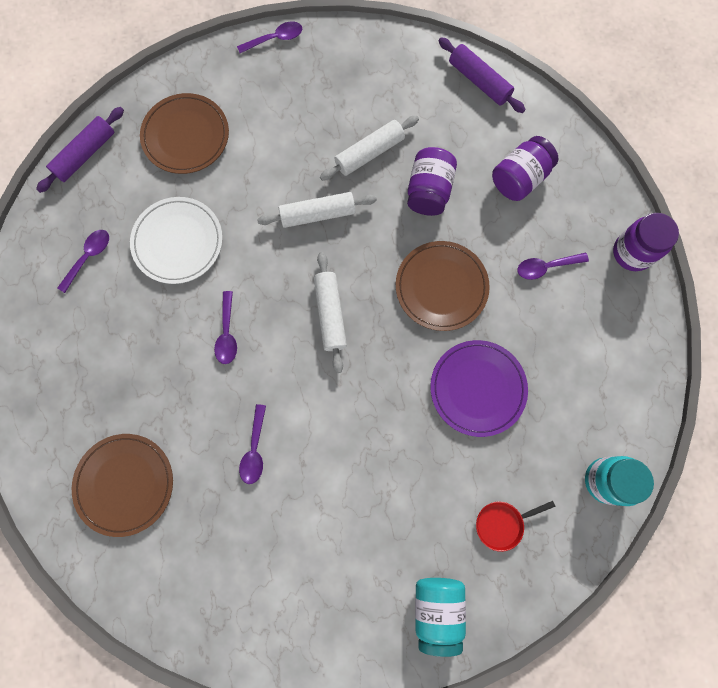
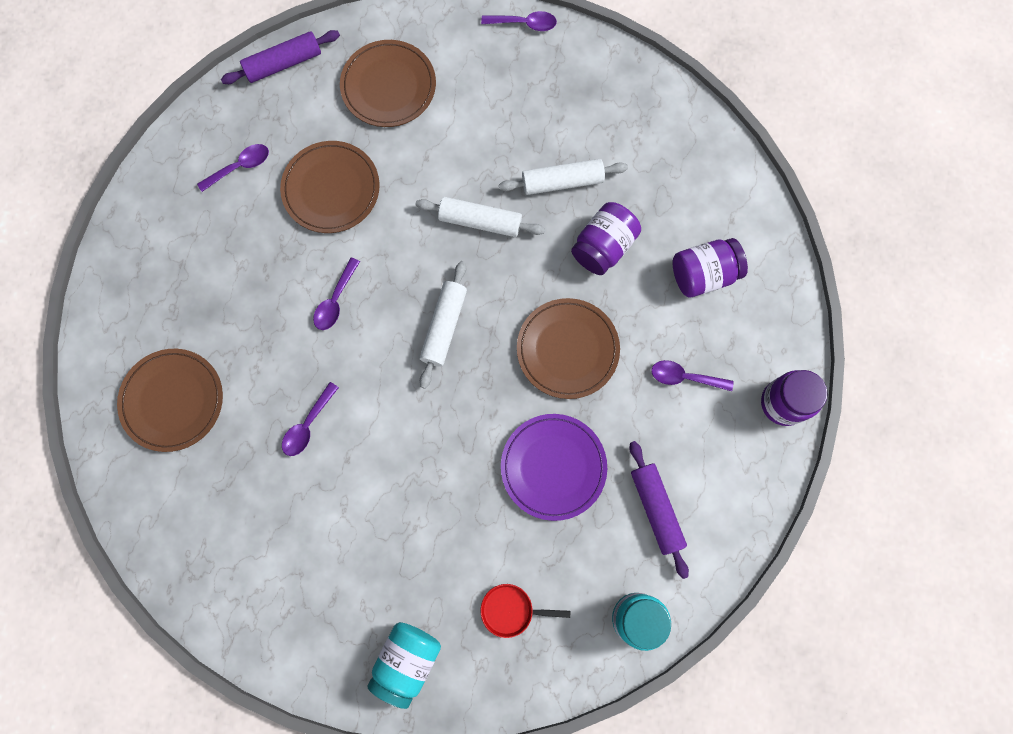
camera: 25 degrees right, 0 degrees up
(178, 242) = (331, 189): white plate -> brown plate
(479, 81) = (712, 155): purple rolling pin -> purple rolling pin (656, 509)

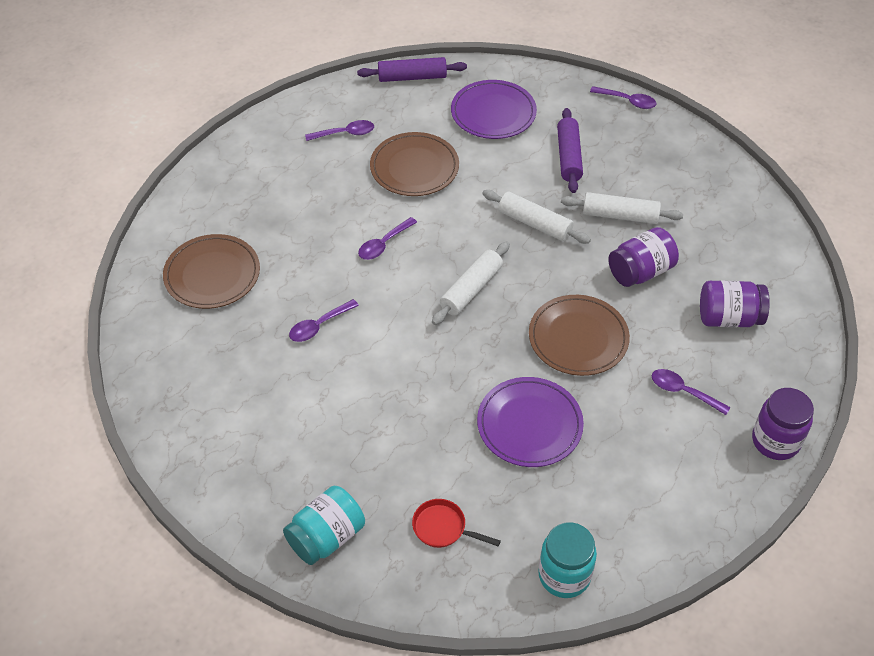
camera: 20 degrees right, 25 degrees down
(388, 86) = (493, 113): brown plate -> purple plate
(656, 509) = (617, 489): purple rolling pin -> purple rolling pin (569, 157)

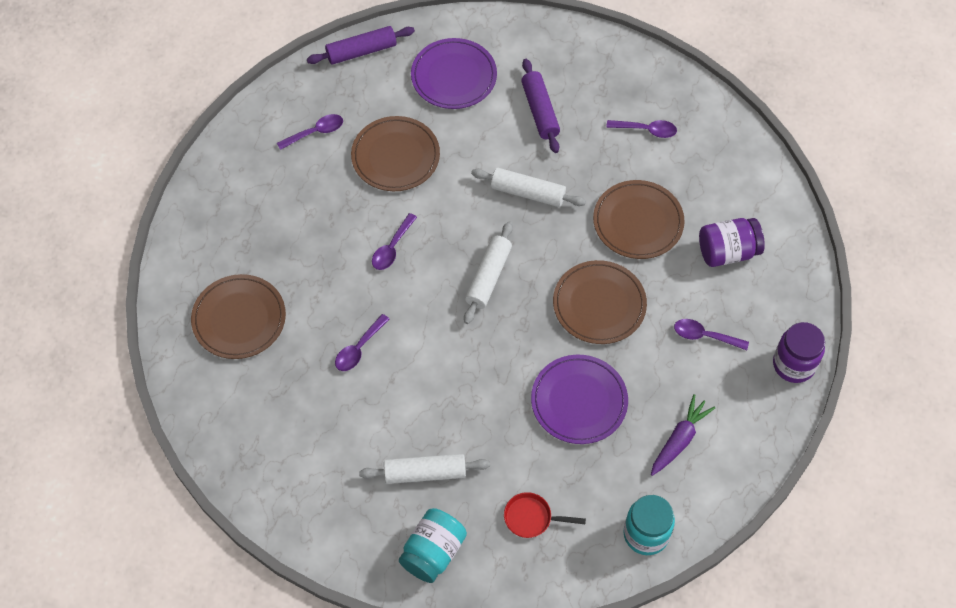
camera: 15 degrees left, 10 degrees up
(620, 215) = (604, 166): white rolling pin -> white rolling pin (425, 473)
(627, 101) = (579, 34): purple spoon -> purple spoon (646, 130)
(628, 487) = (679, 439): none -> purple carrot
(640, 272) = (638, 222): purple jar -> brown plate

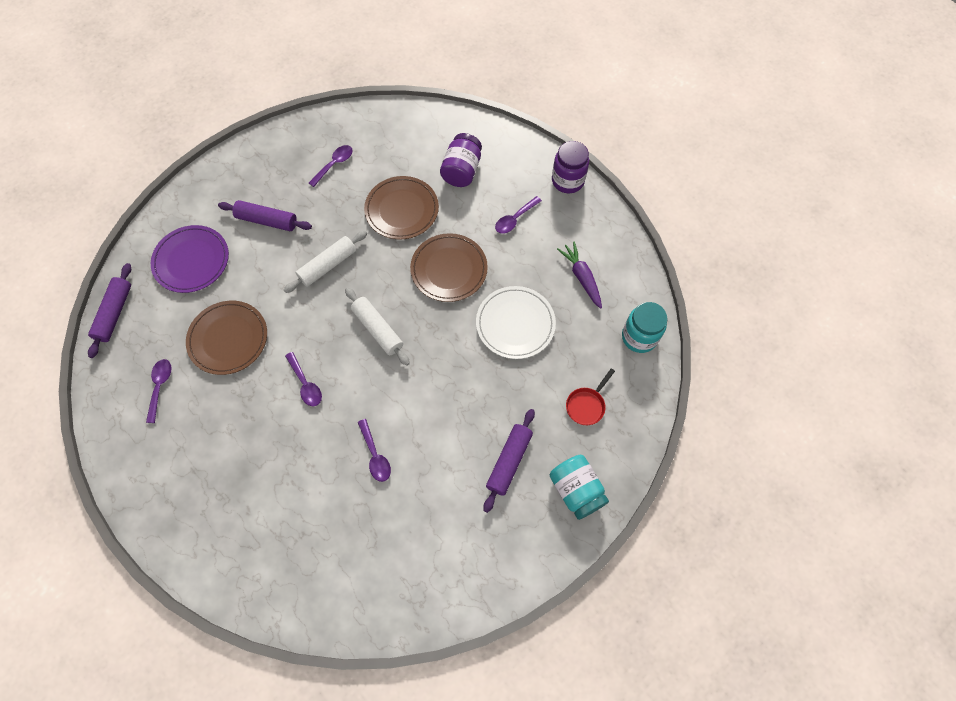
camera: 60 degrees left, 5 degrees up
(239, 319) = (286, 538): brown plate -> none
(425, 473) = (509, 461): white rolling pin -> purple rolling pin
(579, 401) = (515, 324): purple plate -> white plate

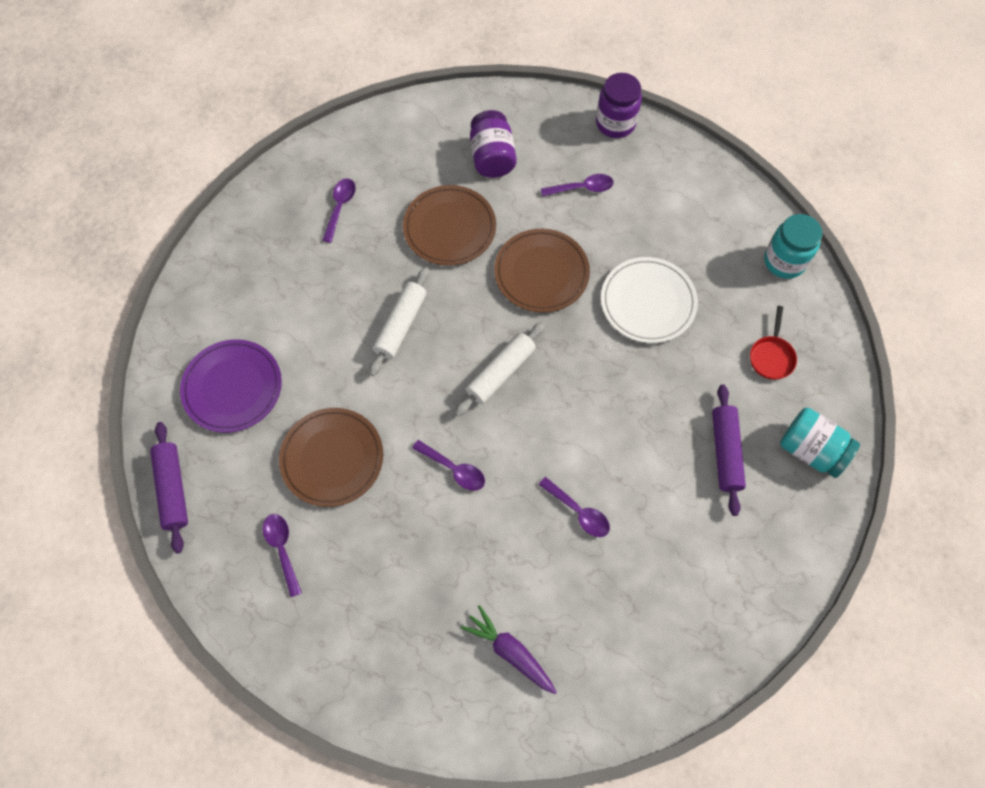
camera: 25 degrees left, 0 degrees up
(267, 220) = (297, 303): purple rolling pin -> none
(378, 329) = (500, 372): white rolling pin -> white rolling pin turned 75 degrees counterclockwise
(515, 219) = (582, 188): purple spoon -> purple spoon turned 120 degrees counterclockwise
(581, 277) = (689, 222): purple carrot -> purple carrot (510, 652)

